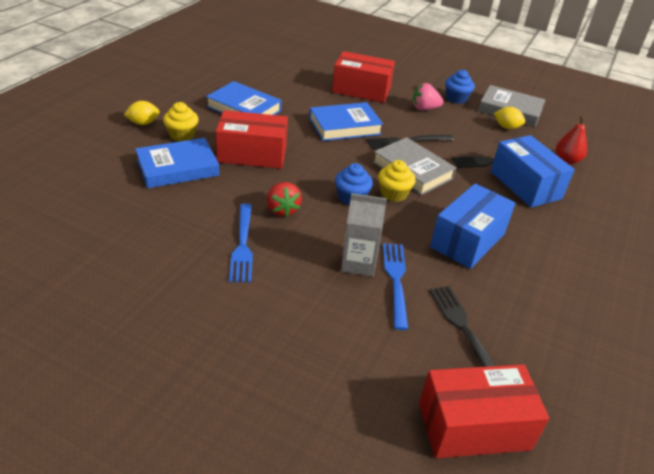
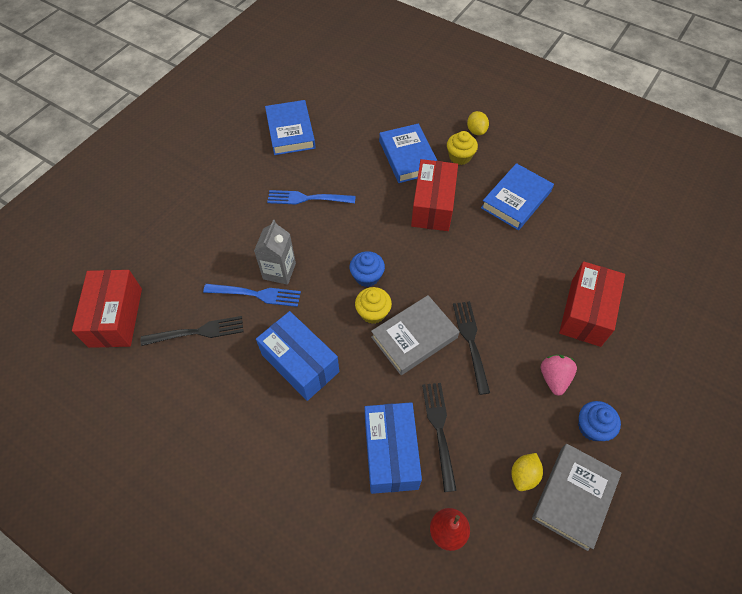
camera: 100 degrees right, 20 degrees up
(282, 210) = (350, 224): red strawberry -> none
(344, 126) = (495, 285): blue book -> blue book (290, 131)
(525, 185) = (391, 453): blue box -> blue box turned 75 degrees counterclockwise

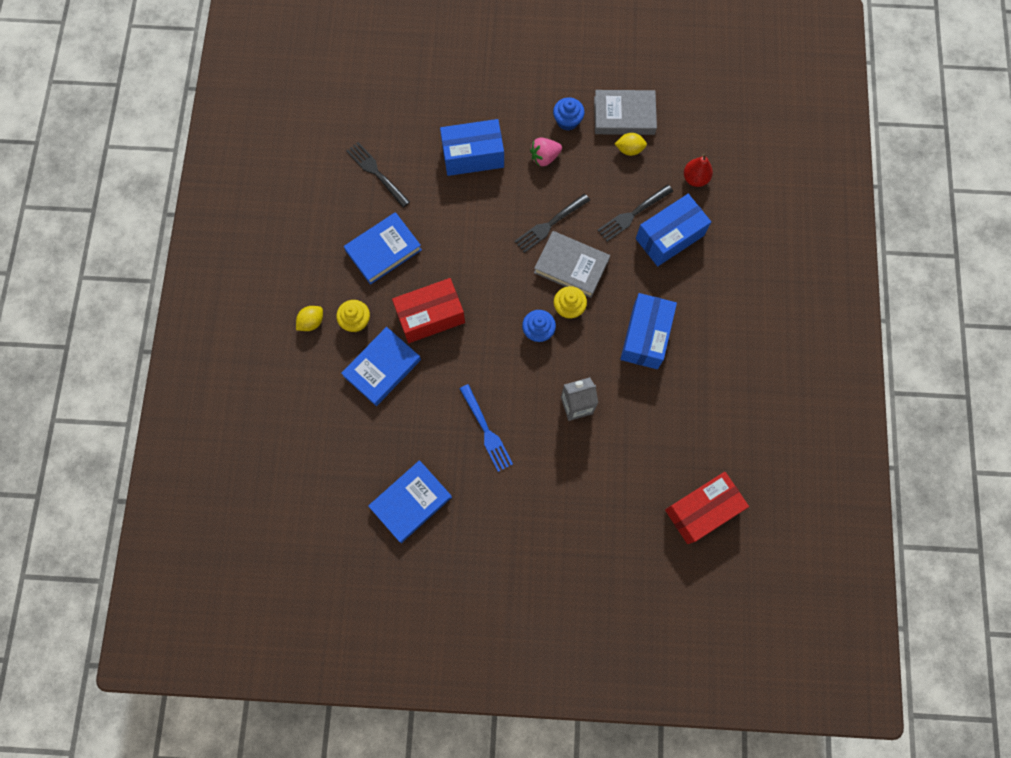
camera: 120 degrees left, 15 degrees up
(197, 332) = (671, 432): black fork -> black fork (376, 173)
(256, 294) = (610, 409): blue fork -> none
(516, 200) = (383, 250): blue book -> blue book turned 45 degrees counterclockwise
(586, 312) = (473, 155): red box -> blue box

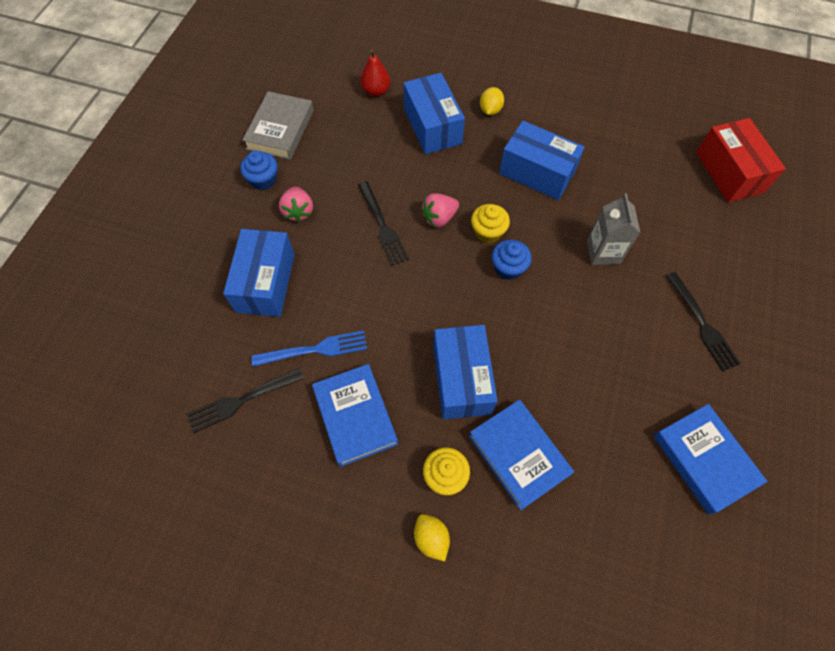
camera: 75 degrees left, 10 degrees down
(430, 316) = (461, 379): red box -> blue box
(486, 430) = (621, 350): blue fork -> blue fork (315, 349)
(571, 266) = (439, 218): grey book -> pink strawberry
(629, 149) = (321, 135): yellow lemon -> yellow lemon (490, 110)
(633, 214) = (397, 150): black fork -> black fork (702, 324)

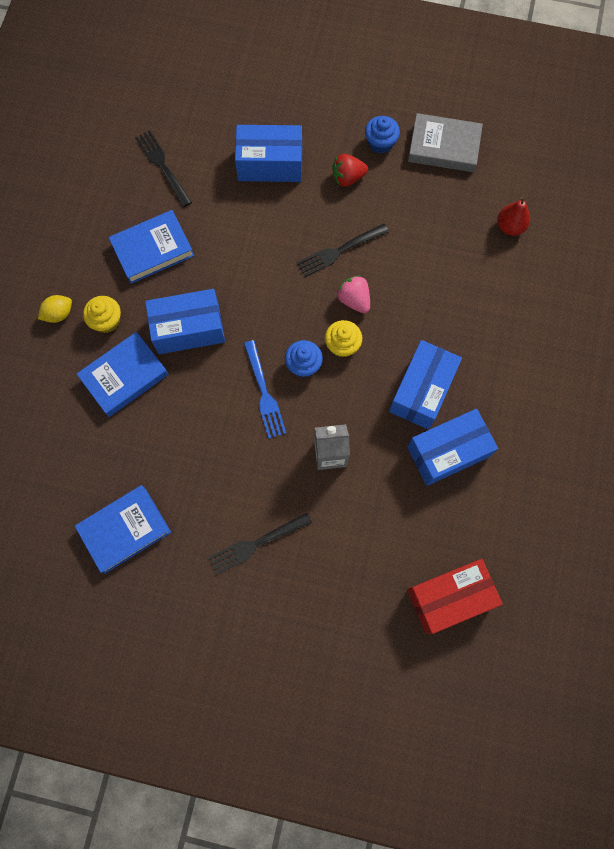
camera: 85 degrees right, 10 degrees up
(298, 211) = (347, 178): pink strawberry -> red strawberry
(315, 349) = (209, 212): blue fork -> blue fork (264, 393)
(432, 126) = (469, 285): blue box -> blue box (447, 452)
(490, 110) = (501, 342): yellow lemon -> none

